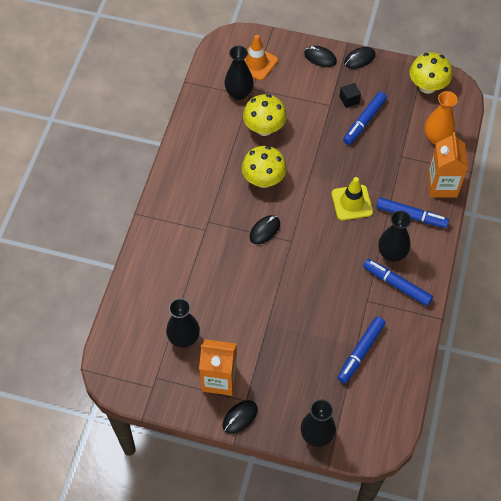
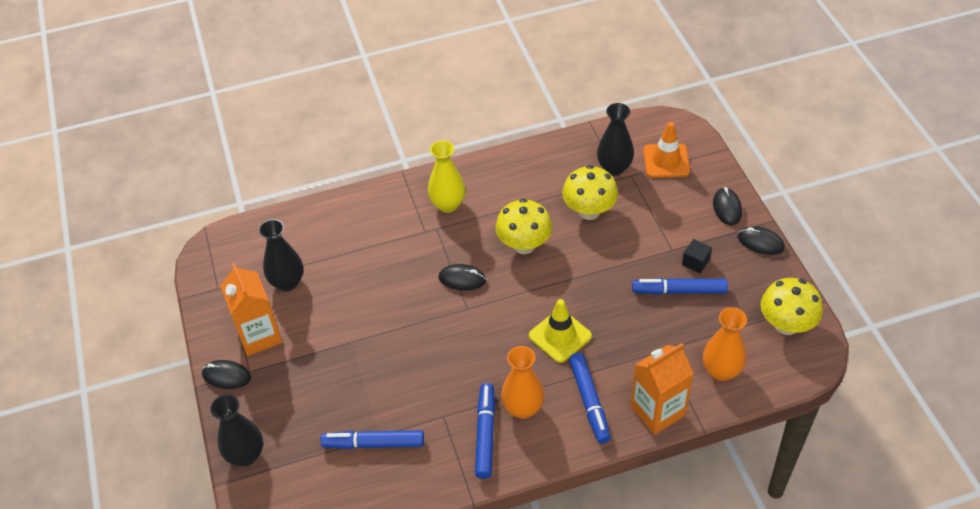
camera: 60 degrees right, 10 degrees down
(192, 203) = (448, 205): none -> yellow vase
(392, 254) = (523, 408): black vase -> orange vase

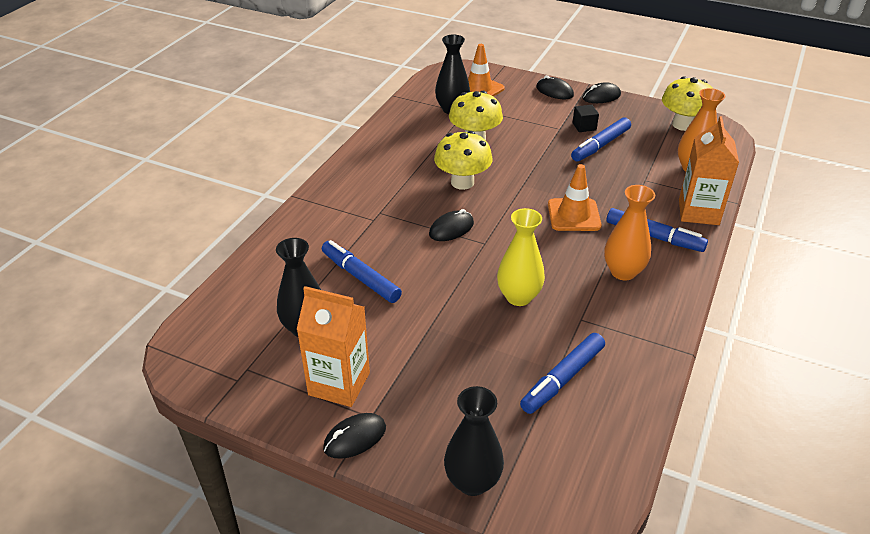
camera: 50 degrees left, 10 degrees down
(448, 205) = (365, 193): yellow vase -> yellow vase (518, 297)
(485, 434) = (627, 306): blue marker -> blue marker (360, 277)
(560, 336) = (574, 215): yellow traffic cone -> orange traffic cone

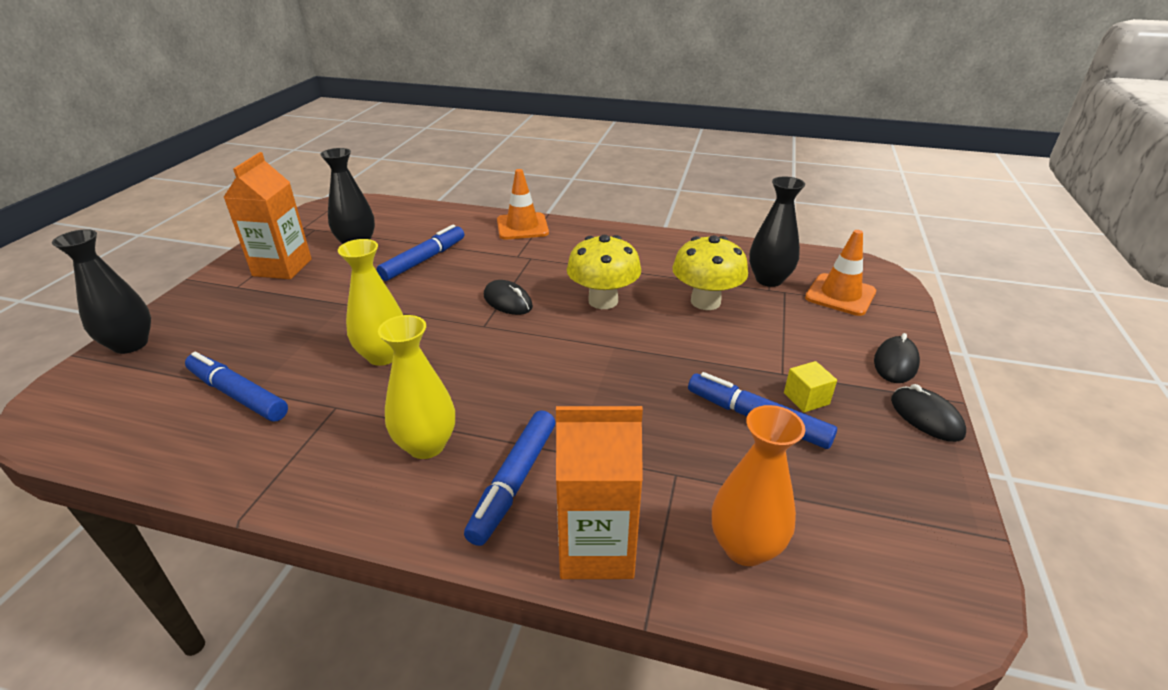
camera: 80 degrees right, 5 degrees down
(355, 438) = (215, 282): black mouse -> none
(574, 215) = (554, 394): orange traffic cone -> orange traffic cone (522, 227)
(584, 126) = (806, 398): black cube -> yellow cube
(623, 272) = (426, 445): orange vase -> yellow vase
(683, 125) = (909, 539): yellow mushroom -> none

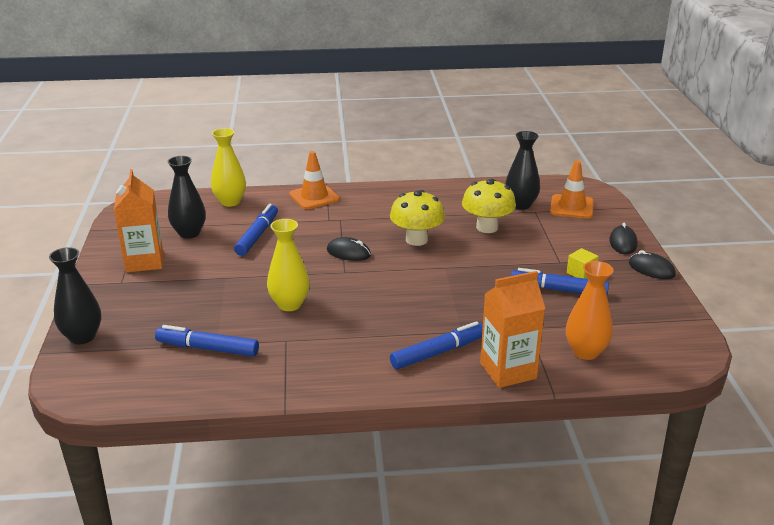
camera: 20 degrees left, 5 degrees down
(426, 445) = (368, 347): yellow vase -> yellow vase (230, 202)
(514, 482) = (438, 352): blue marker -> blue marker turned 120 degrees counterclockwise

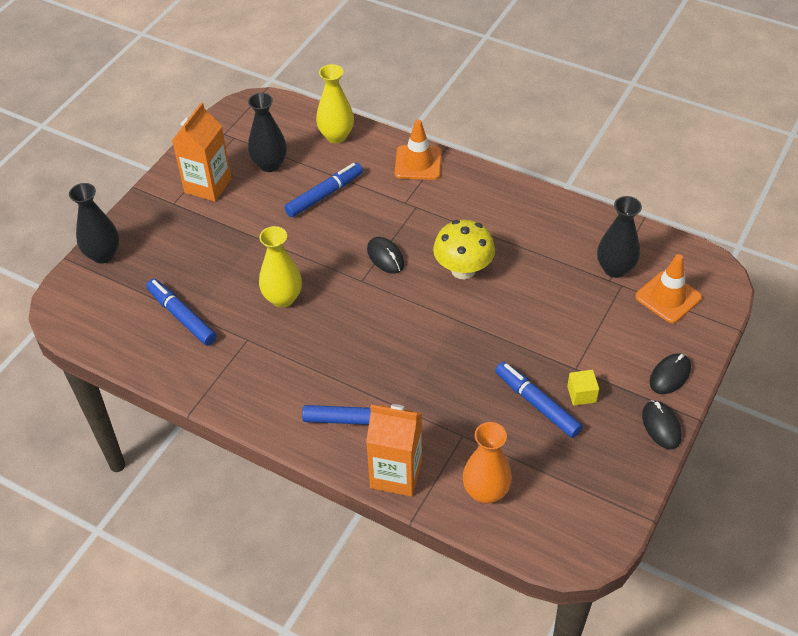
camera: 35 degrees right, 20 degrees up
(487, 227) = (548, 285): yellow mushroom -> none

